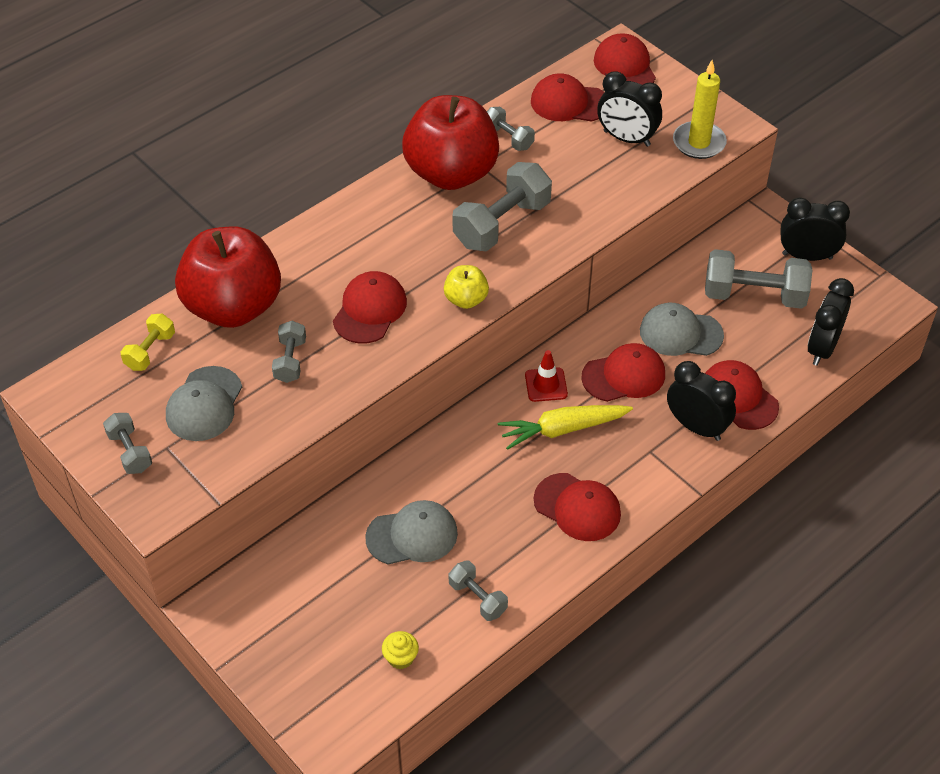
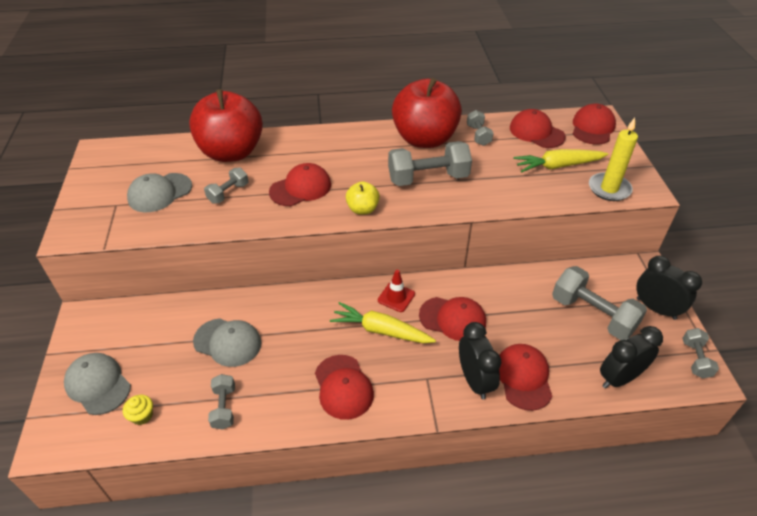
camera: 35 degrees right, 5 degrees down
(130, 452) = (96, 197): grey dumbbell -> grey dumbbell (695, 359)
(150, 351) = (166, 154): yellow dumbbell -> none
(626, 139) = (558, 166): black clock -> yellow carrot
(680, 333) = (516, 312): grey cap -> grey cap (98, 384)

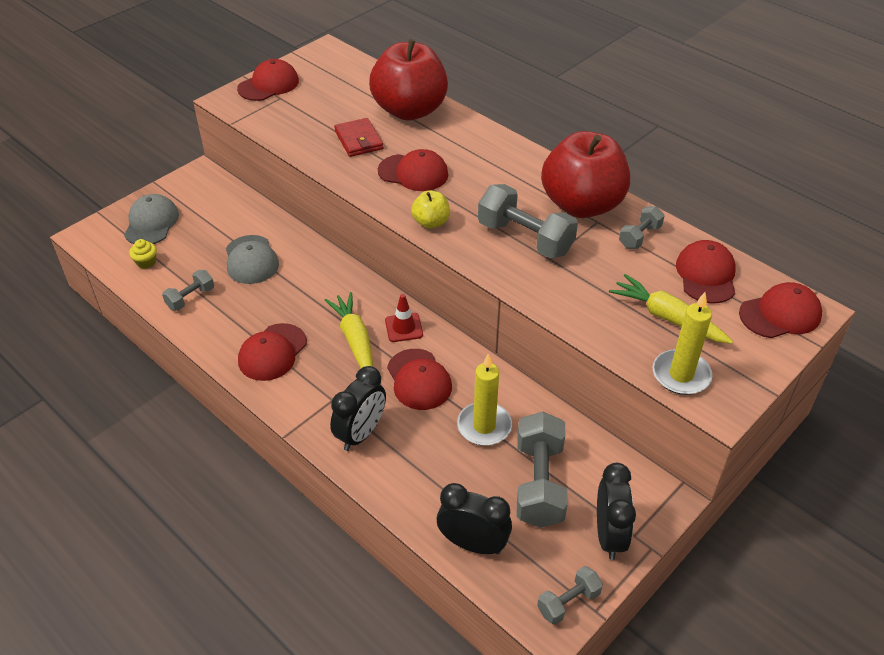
camera: 50 degrees right, 0 degrees up
(160, 193) = (317, 108): grey cap -> none
(228, 193) = (359, 140): grey dumbbell -> red wallet
(523, 377) = (399, 467): red cap -> red cap (268, 85)
(524, 311) = (484, 426): none -> yellow candle

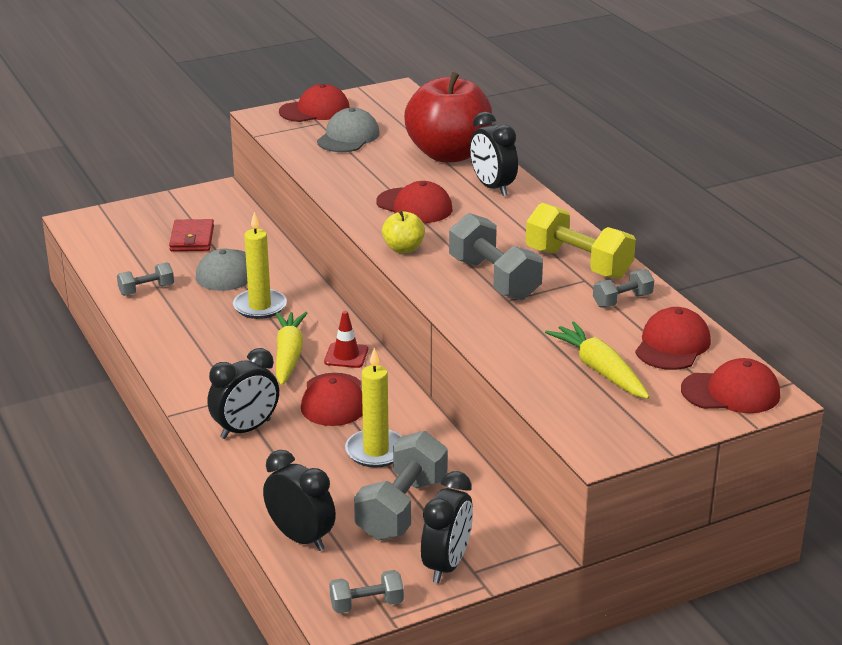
camera: 20 degrees right, 15 degrees down
(146, 262) = (121, 253): yellow cupcake -> none
(151, 223) = (145, 223): grey cap -> grey cap (348, 137)
(272, 352) = (199, 348): red cap -> none
(359, 140) = (376, 170): red wallet -> red wallet (192, 239)
(466, 138) = (492, 187): none -> black clock
(582, 205) = (578, 263): red apple -> yellow dumbbell
(681, 375) = (577, 417): yellow candle -> yellow candle (260, 306)

